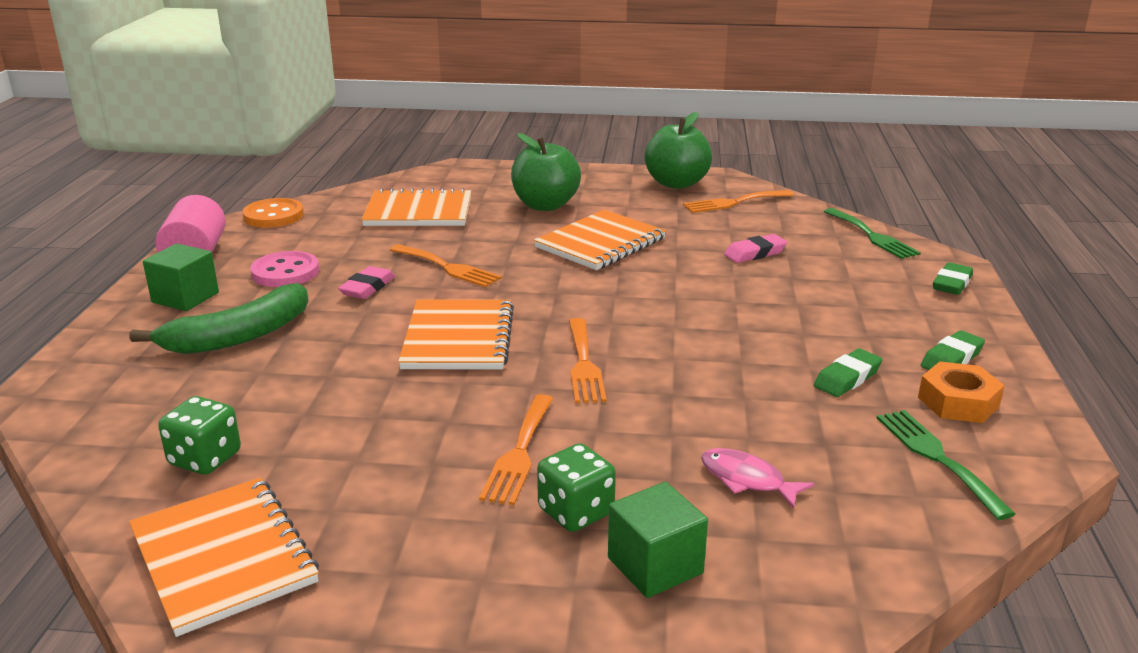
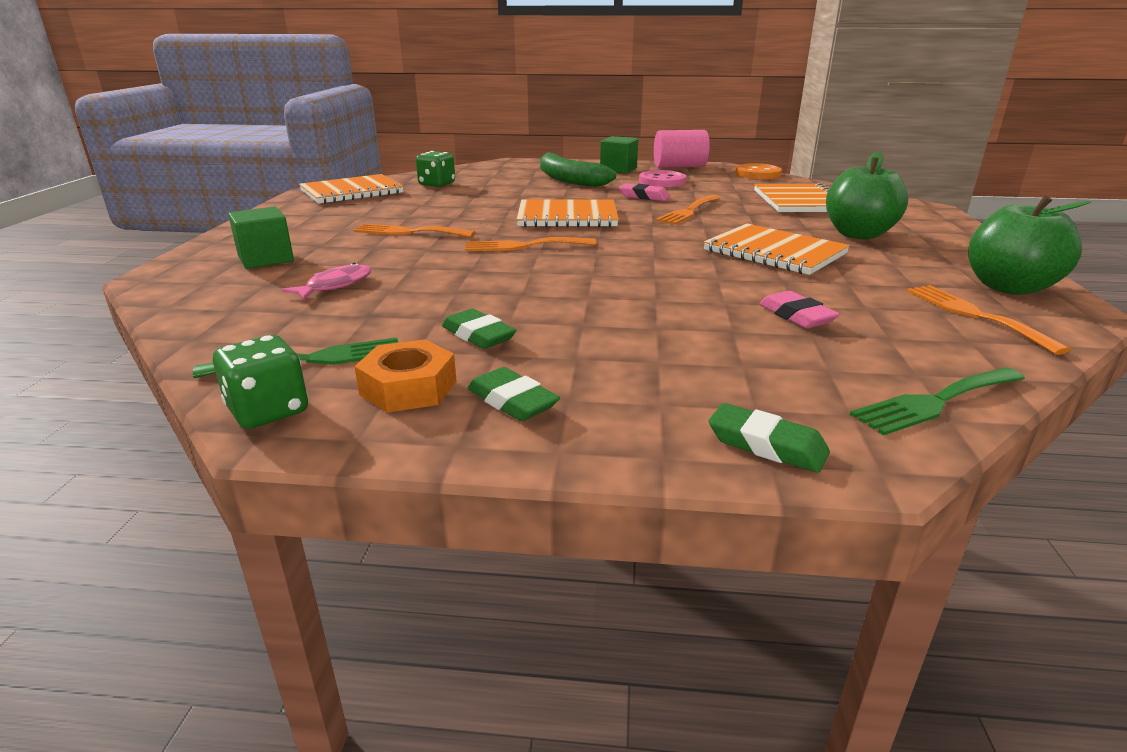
camera: 90 degrees right, 0 degrees up
(576, 512) = (335, 243): green dice -> green dice (268, 411)

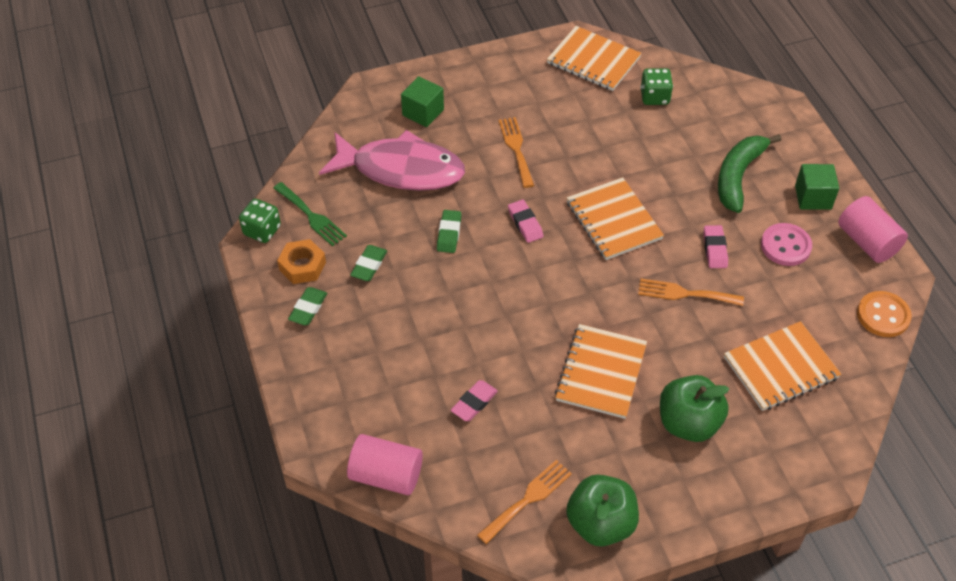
camera: 65 degrees right, 25 degrees up
(335, 285) = (401, 170): pink fish -> pink fish, size x2.47
(523, 246) = (525, 223): orange fork -> pink eraser
(766, 445) = (312, 411): green eraser -> green eraser (449, 234)
(935, 402) = (386, 475): green fork -> pink cylinder

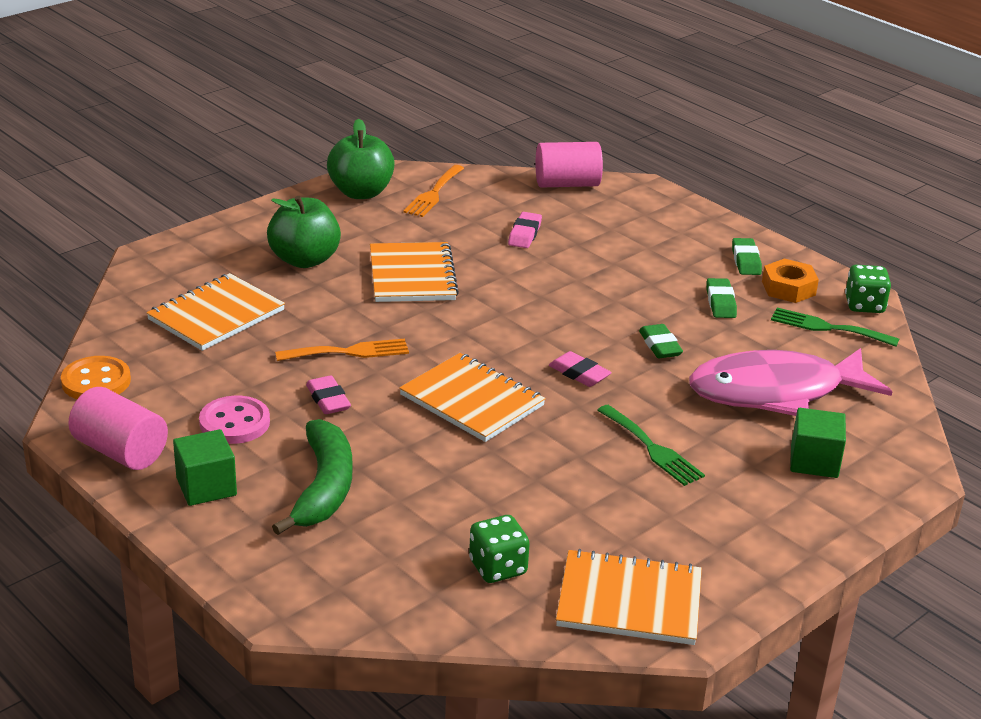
camera: 155 degrees right, 20 degrees down
(516, 149) = (652, 448): orange fork -> green fork

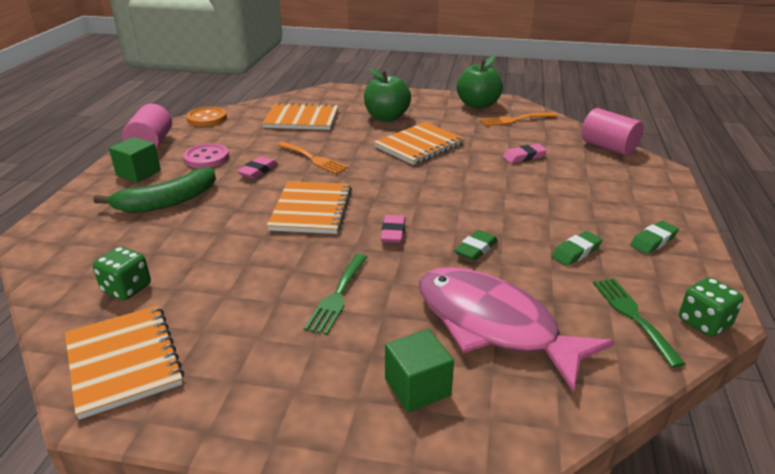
camera: 55 degrees right, 0 degrees up
(788, 288) = (654, 274): orange nut -> none

